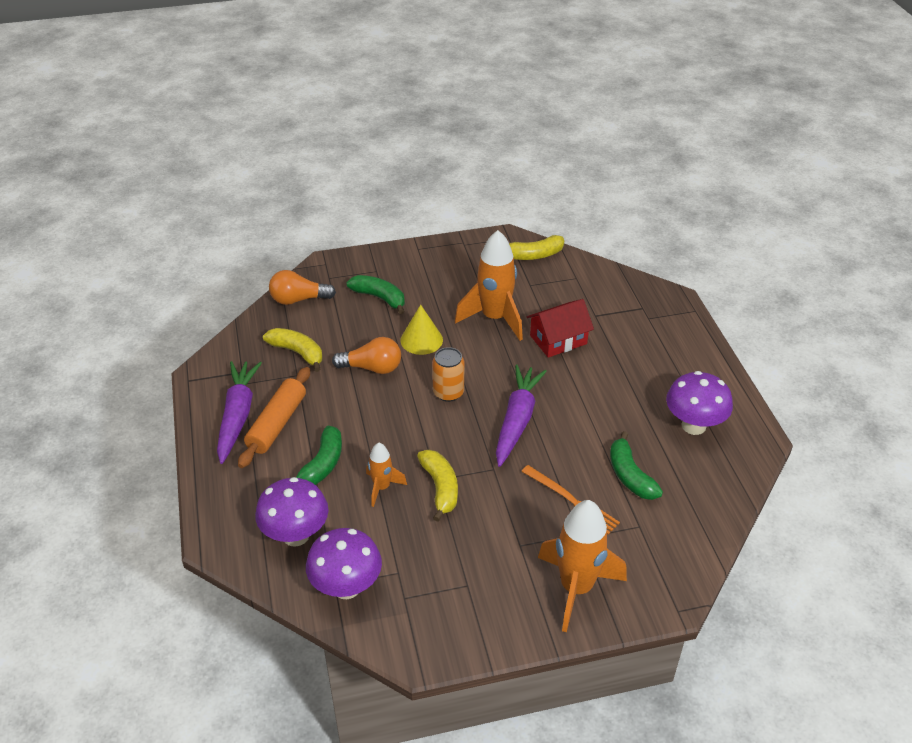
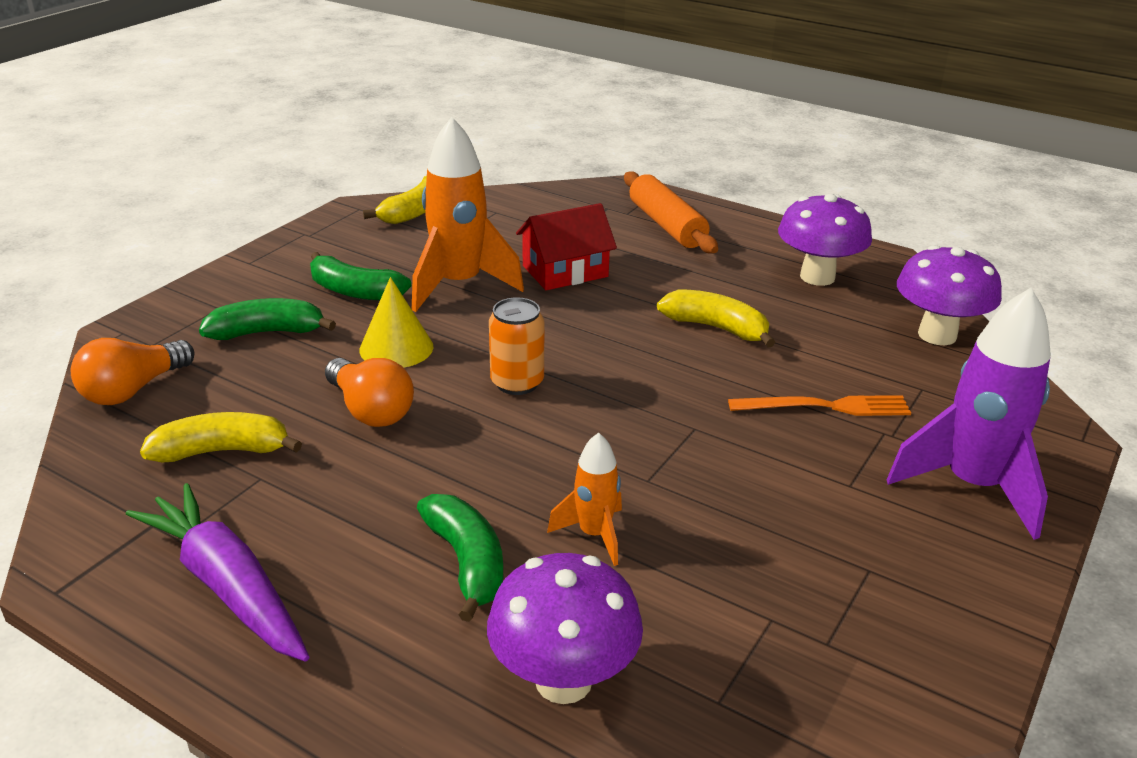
camera: 45 degrees left, 10 degrees down
(277, 424) = (315, 556): orange rolling pin -> orange rolling pin (666, 225)
(346, 587) = (738, 691): purple mushroom -> purple mushroom (937, 335)
(372, 368) = (370, 410): orange light bulb -> orange light bulb turned 90 degrees clockwise
(440, 488) = (667, 486): yellow banana -> yellow banana (716, 328)
(517, 420) = (643, 366): purple carrot -> none
(558, 339) = (565, 271): red house -> red house turned 45 degrees clockwise
(576, 588) = (972, 486): orange rocket -> purple rocket
(630, 475) = (837, 350): green banana -> green banana (355, 291)

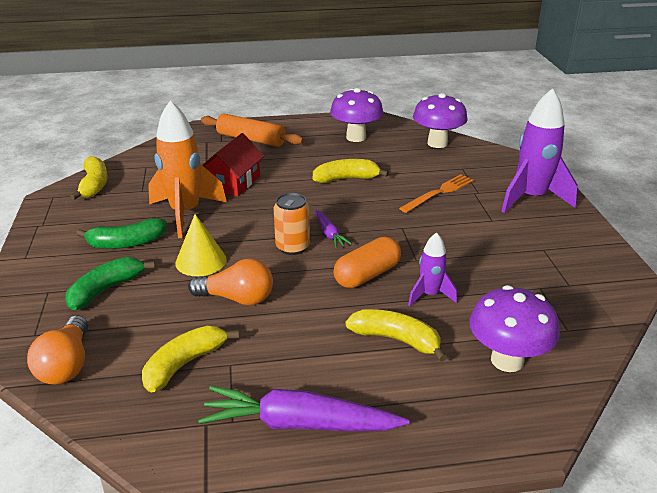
camera: 40 degrees left, 0 degrees up
(467, 562) = (396, 339): green banana -> yellow banana
(554, 464) = (367, 275): none -> orange capsule
(585, 389) = (329, 234): none -> purple carrot
(594, 535) = (430, 295): orange rocket -> purple rocket

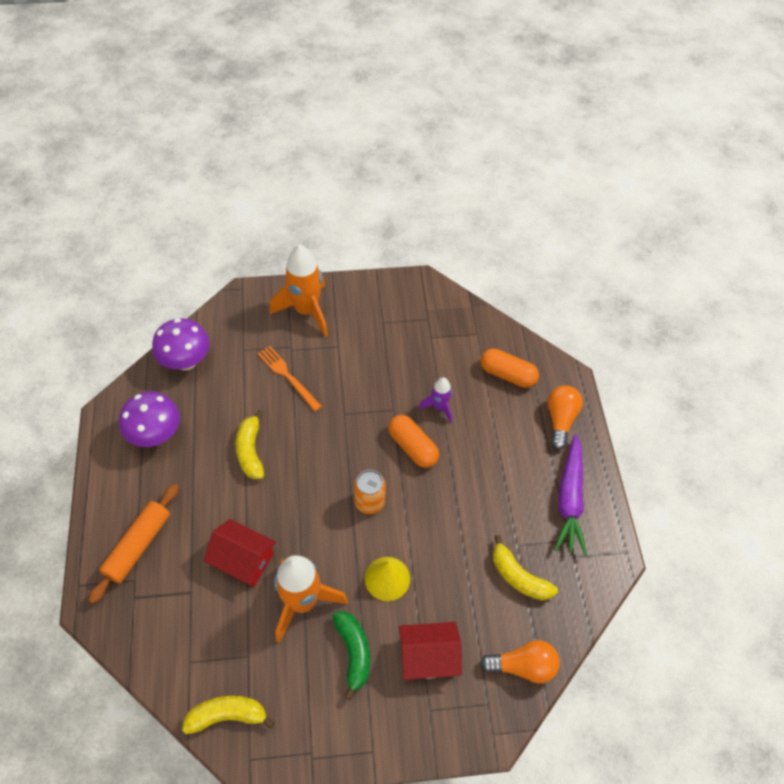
camera: 90 degrees left, 25 degrees up
(106, 290) = (428, 656): green banana -> red house
(237, 298) = (441, 544): orange light bulb -> orange light bulb (560, 420)
(329, 234) = (350, 471): purple carrot -> none
(396, 339) = (488, 435): yellow banana -> none
(507, 360) = (507, 374): purple mushroom -> orange capsule
(531, 198) = (306, 311): purple rocket -> orange rocket

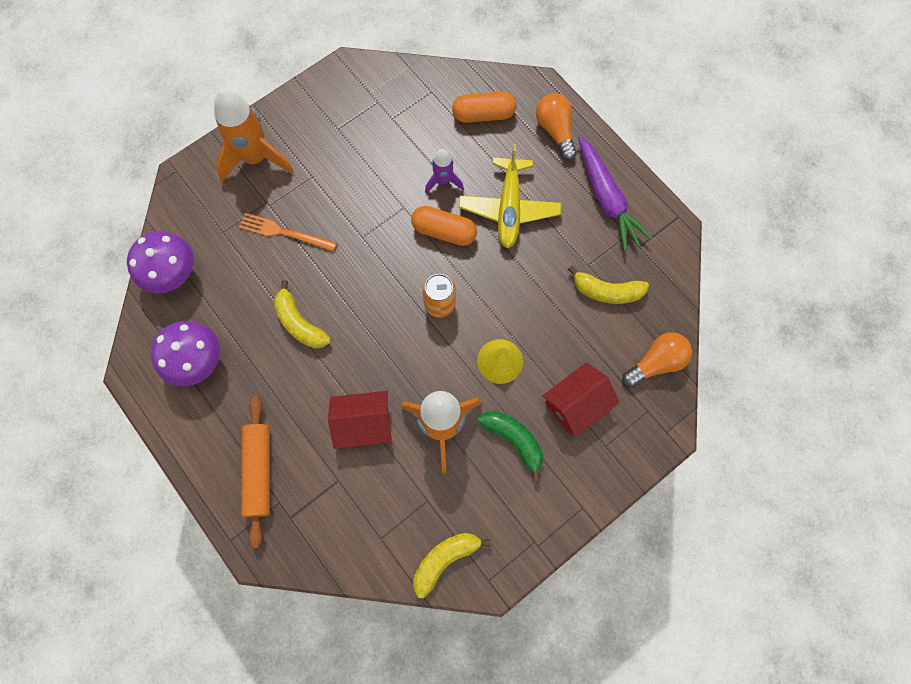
camera: 30 degrees left, 15 degrees up
(479, 459) = (509, 208): none -> yellow plane

